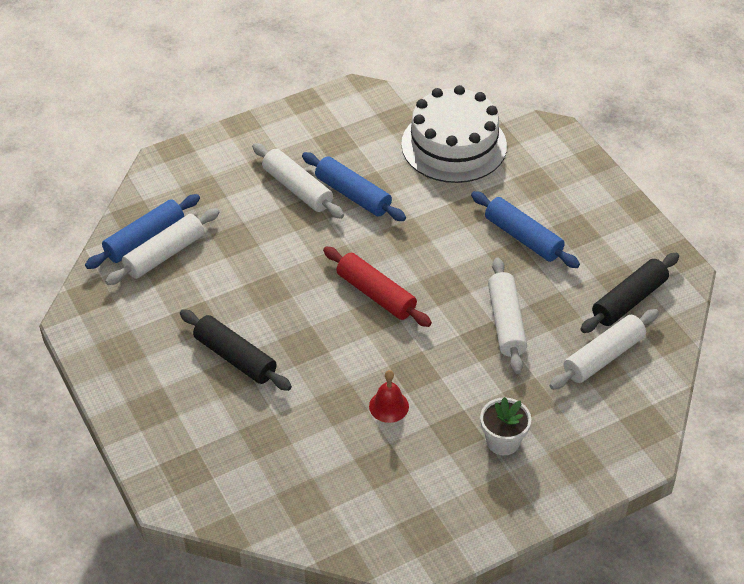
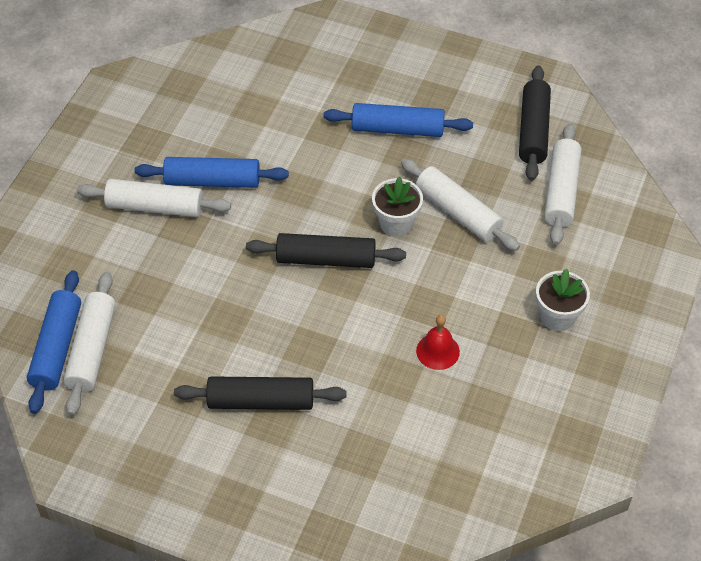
camera: 40 degrees left, 5 degrees up
(376, 294) = (326, 259): red rolling pin -> black rolling pin
(452, 301) = (396, 223): none -> white flower pot
(454, 145) = (256, 81): white cake -> none

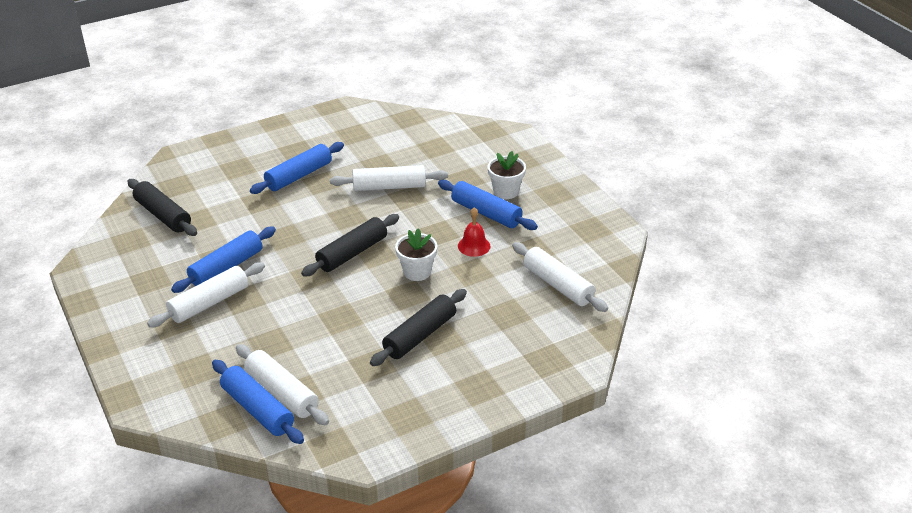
camera: 50 degrees left, 15 degrees down
(396, 223) = (365, 213): white flower pot -> white flower pot (417, 272)
(502, 324) = (486, 213): none -> blue rolling pin
(533, 130) = (372, 131): black rolling pin -> black rolling pin (163, 215)
(561, 191) = (426, 145): white rolling pin -> white rolling pin (558, 285)

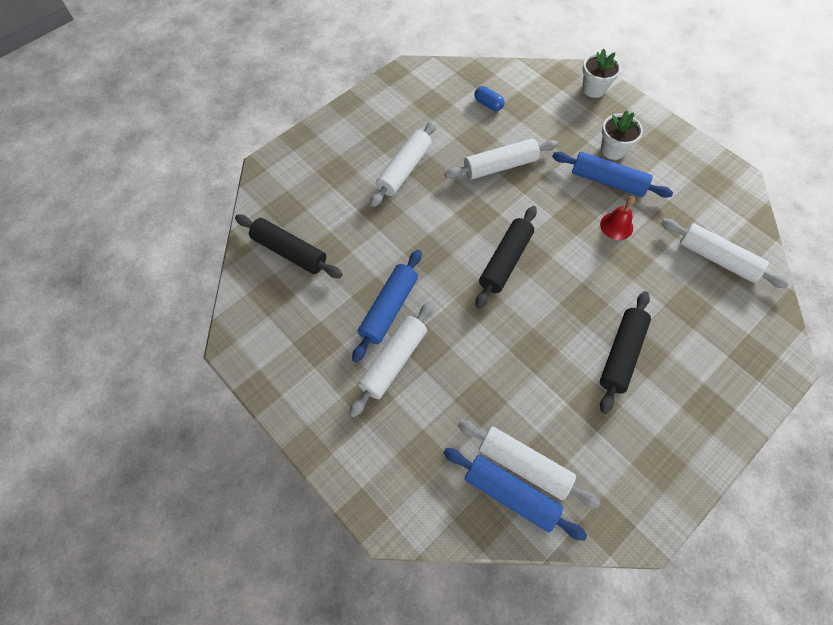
camera: 15 degrees left, 25 degrees up
(299, 176) = (404, 170): blue rolling pin -> white rolling pin
(406, 141) = (488, 104): none -> blue capsule
(417, 272) = (579, 271): white flower pot -> white flower pot (594, 89)

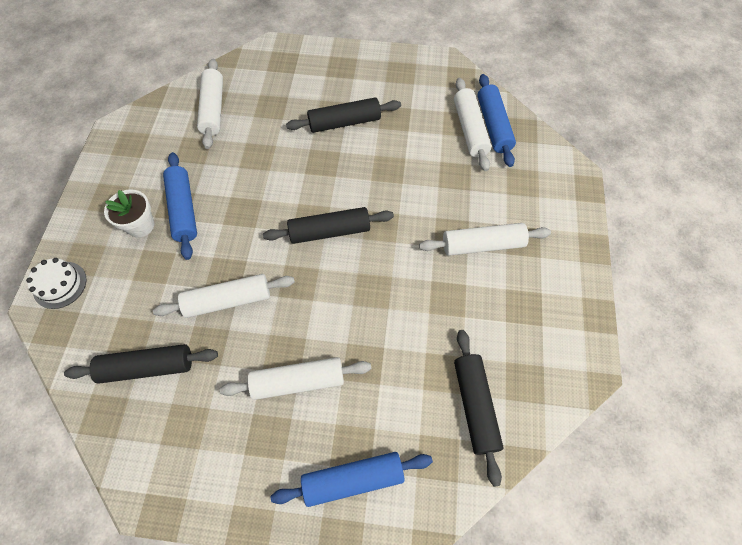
camera: 130 degrees left, 0 degrees up
(389, 309) = (447, 280): blue rolling pin -> blue rolling pin (353, 479)
(488, 104) = (147, 367): blue capsule -> black rolling pin
(500, 166) = (228, 300): white rolling pin -> white rolling pin turned 45 degrees counterclockwise
(594, 89) = (60, 285): white flower pot -> white cake
(616, 226) = (230, 180): red bell -> none

